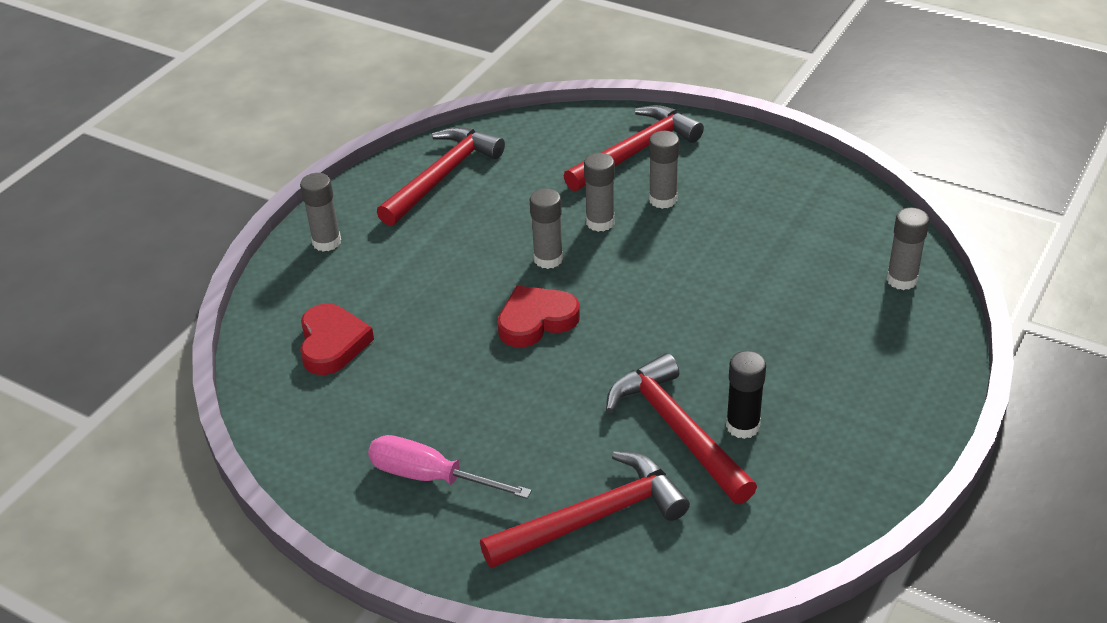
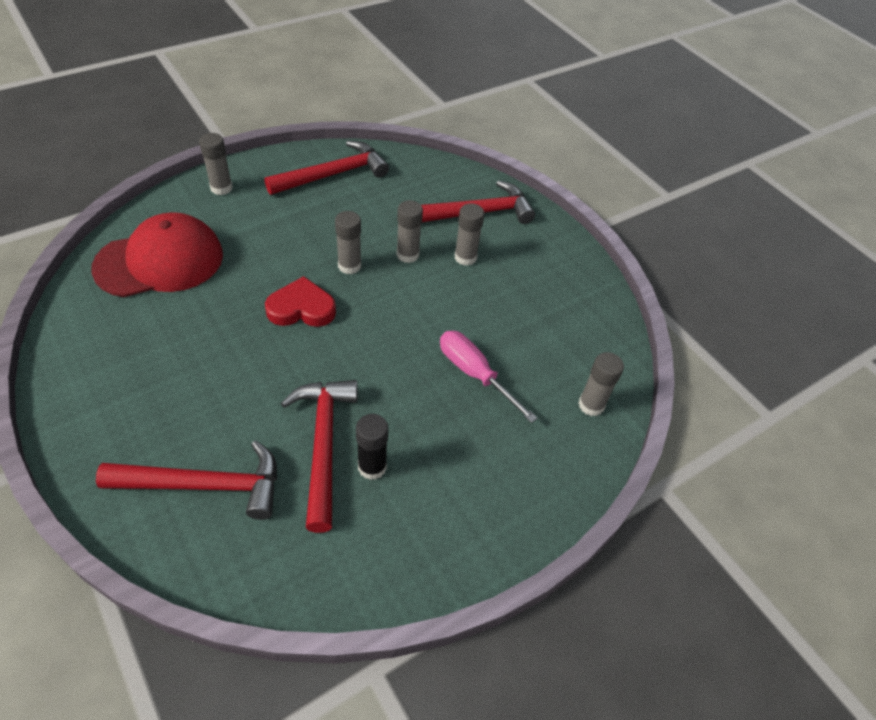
camera: 20 degrees right, 10 degrees up
(332, 343) = (160, 261): red heart -> red cap
(430, 477) = (130, 392): pink screwdriver -> pink screwdriver (474, 374)

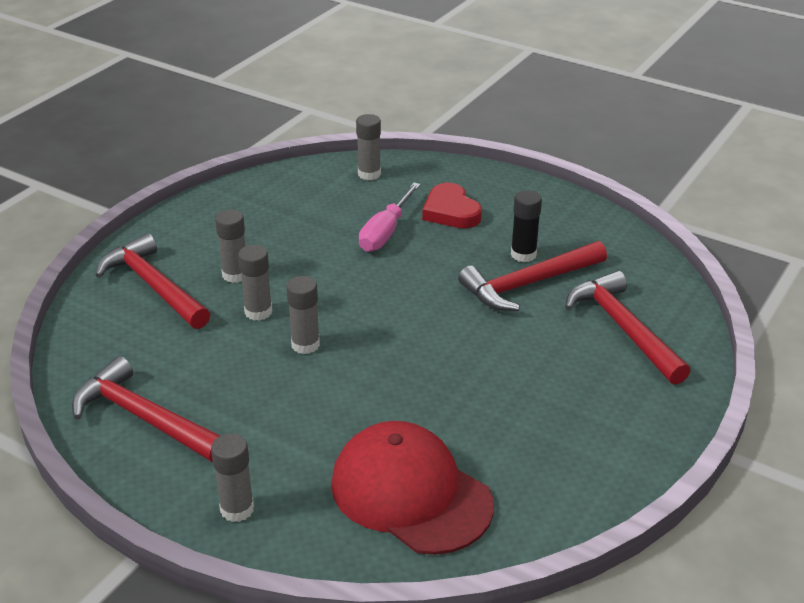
camera: 110 degrees left, 15 degrees down
(301, 308) = (392, 354): red heart -> red heart (451, 211)

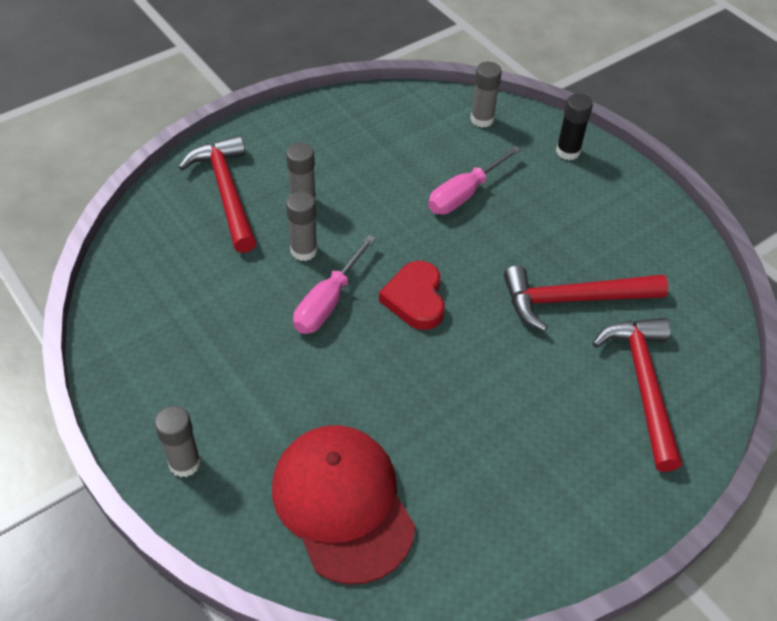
camera: 20 degrees right, 15 degrees up
(144, 417) = (153, 335): red hammer -> none
(305, 345) = (328, 302): grey glue stick -> pink screwdriver
(451, 211) = (539, 188): red heart -> red heart (415, 299)
(523, 254) = (586, 262): black glue stick -> black glue stick (568, 151)

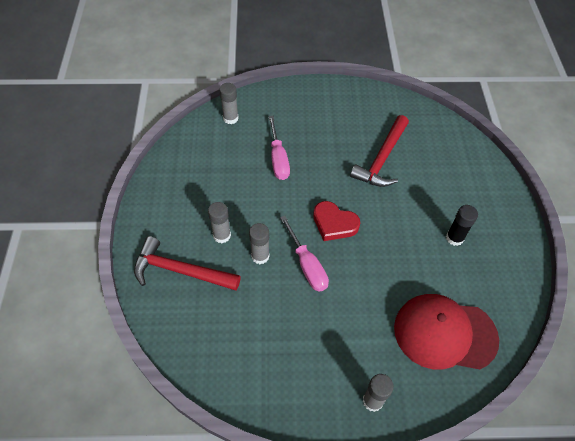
camera: 55 degrees left, 5 degrees up
(568, 151) = (284, 99): black glue stick -> black glue stick (454, 238)
(643, 385) = (449, 165): red hammer -> none

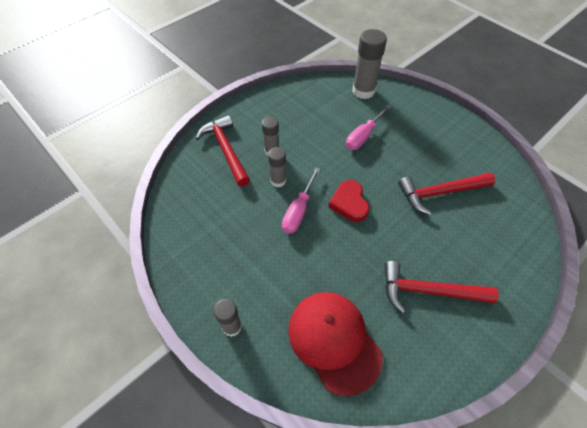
camera: 50 degrees right, 0 degrees up
(230, 118) = (363, 91): grey glue stick -> grey glue stick, size x1.70
(454, 238) = (428, 291): black glue stick -> red hammer

